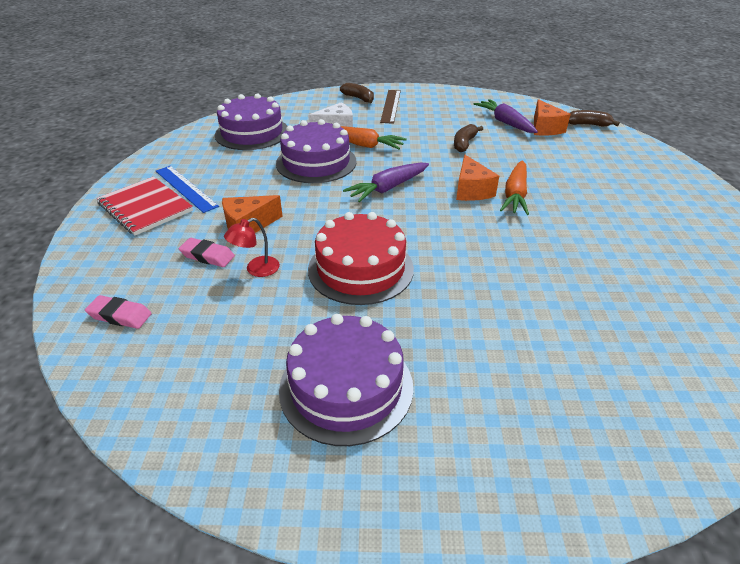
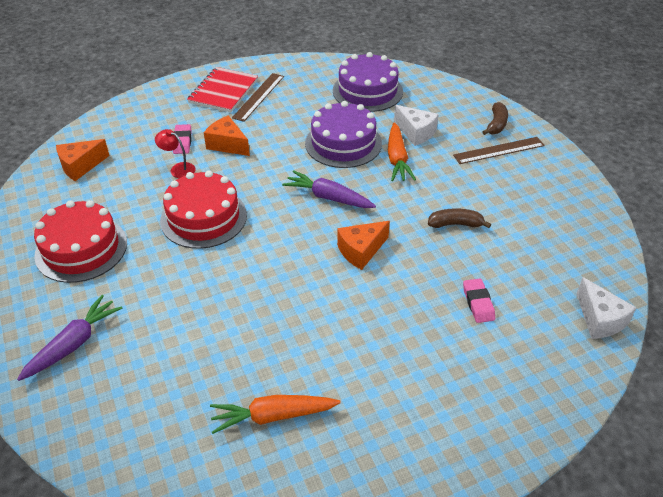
camera: 65 degrees right, 5 degrees up
(120, 315) = (109, 134): pink eraser -> pink eraser (478, 303)
(185, 188) = (258, 96): blue ruler -> brown ruler
(346, 387) = (81, 249): purple cake -> red cake
(505, 122) = (537, 244): purple carrot -> purple carrot (73, 344)
(515, 195) = (373, 283): orange carrot -> orange carrot (273, 416)
(545, 128) = (551, 281): orange cheese -> orange cheese (80, 166)
(588, 124) = (599, 319): brown banana -> white cheese

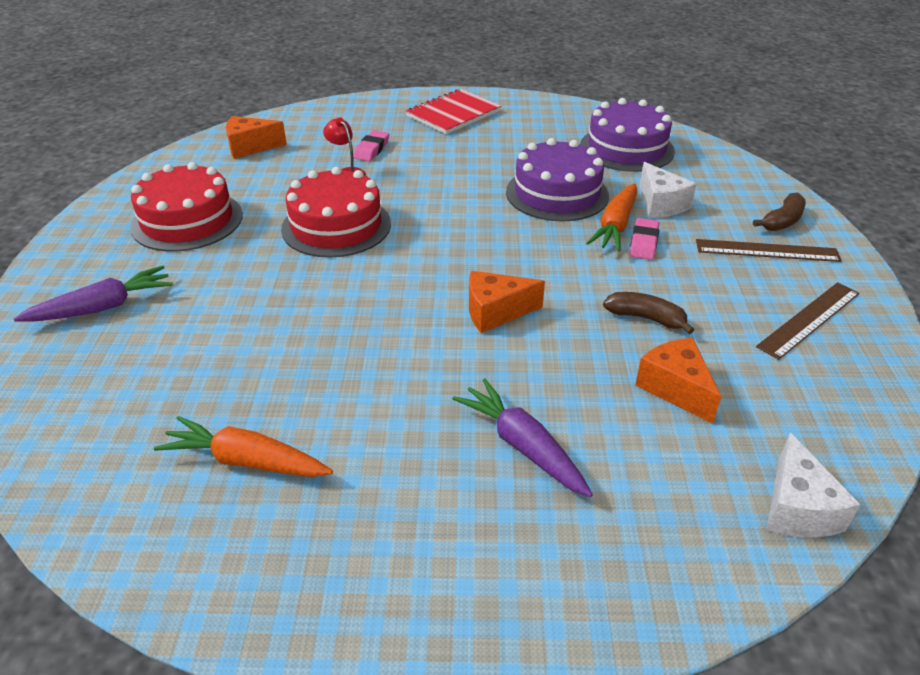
camera: 25 degrees right, 5 degrees down
(227, 144) = (418, 163): orange cheese -> orange cheese (675, 388)
(258, 96) = (489, 126): brown ruler -> brown ruler (809, 319)
(328, 197) = (497, 244): purple carrot -> purple carrot (522, 446)
(478, 303) = (614, 422): pink eraser -> pink eraser (644, 243)

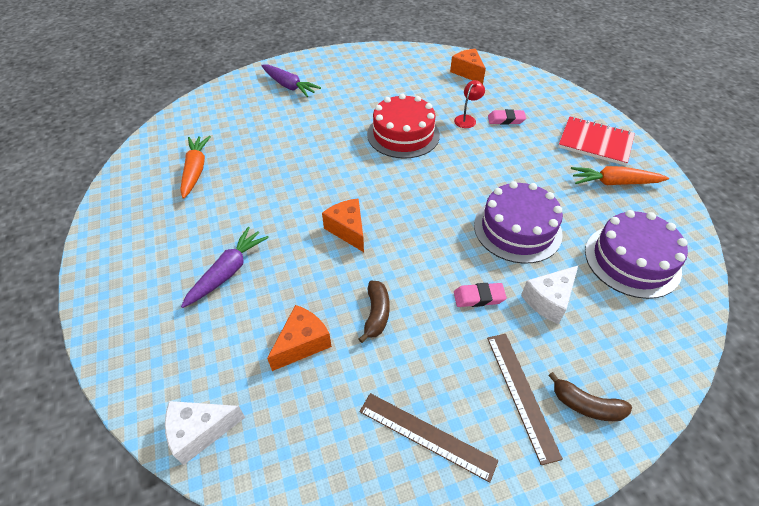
camera: 70 degrees right, 10 degrees up
(187, 220) = (375, 81): red cake -> none
(615, 226) = (493, 274): orange carrot -> orange carrot (614, 183)

